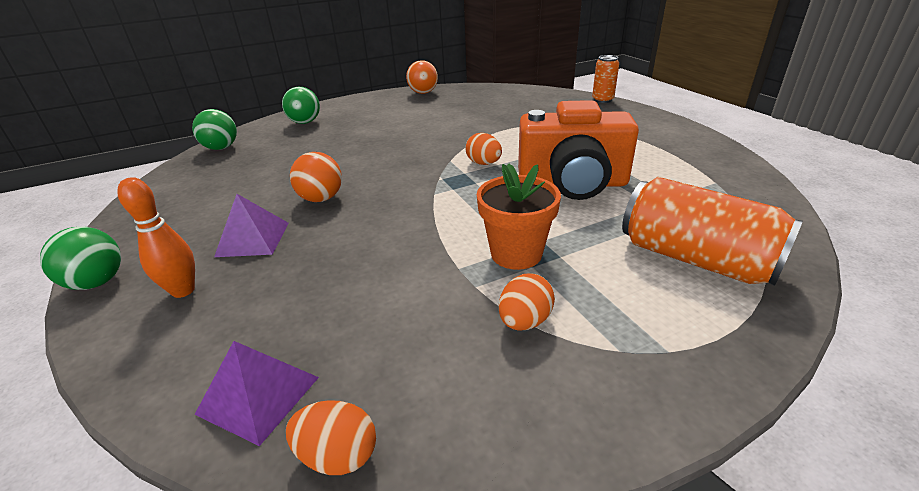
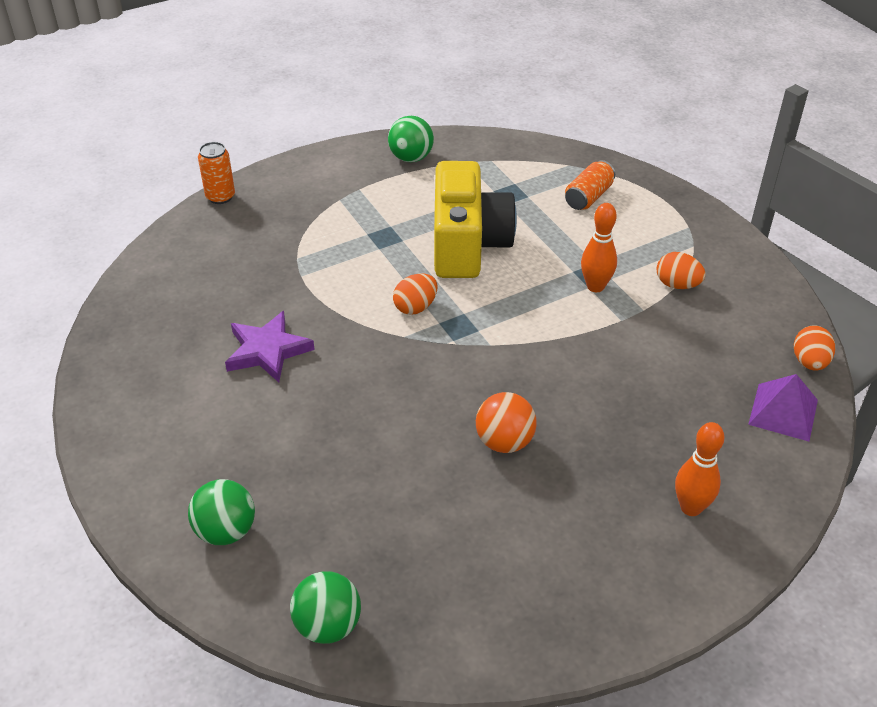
camera: 95 degrees left, 10 degrees up
(97, 282) = (695, 594): green ball -> green ball (411, 158)
(253, 239) = (597, 481): purple pyramid -> none
(423, 93) = (112, 385): orange ball -> none
(443, 122) = (267, 351): none -> purple star
(516, 253) = (595, 286): orange flower pot -> orange bowling pin
(572, 184) = (468, 245): orange camera -> yellow camera
(695, 259) = (588, 197): orange can -> orange can, size x0.54

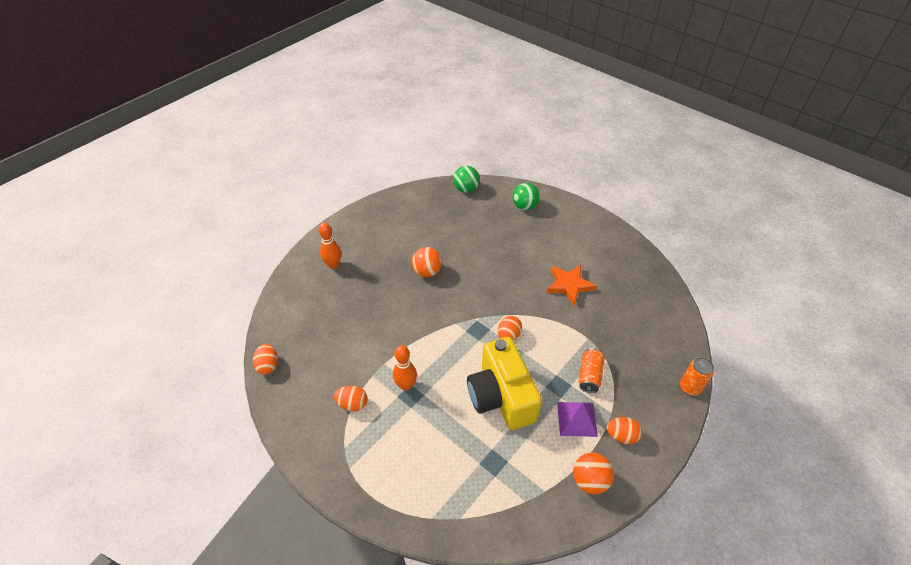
camera: 160 degrees right, 5 degrees up
(267, 351) = (569, 285): purple star -> orange star
(345, 179) = (621, 436): none -> orange egg
(411, 158) = (589, 480): green ball -> orange ball
(588, 197) = (432, 479): orange can -> orange can (589, 375)
(783, 412) = (286, 327): purple pyramid -> purple pyramid (577, 419)

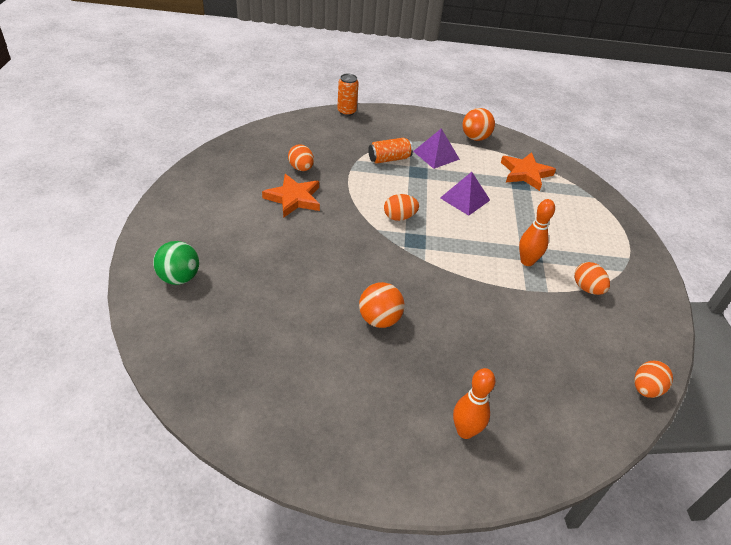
camera: 130 degrees left, 5 degrees down
(466, 189) = (179, 360): green ball -> none
(501, 396) = (465, 199): yellow camera -> purple pyramid
(504, 481) = (525, 173): none -> orange star
(621, 436) = (425, 132): orange egg -> orange egg (301, 168)

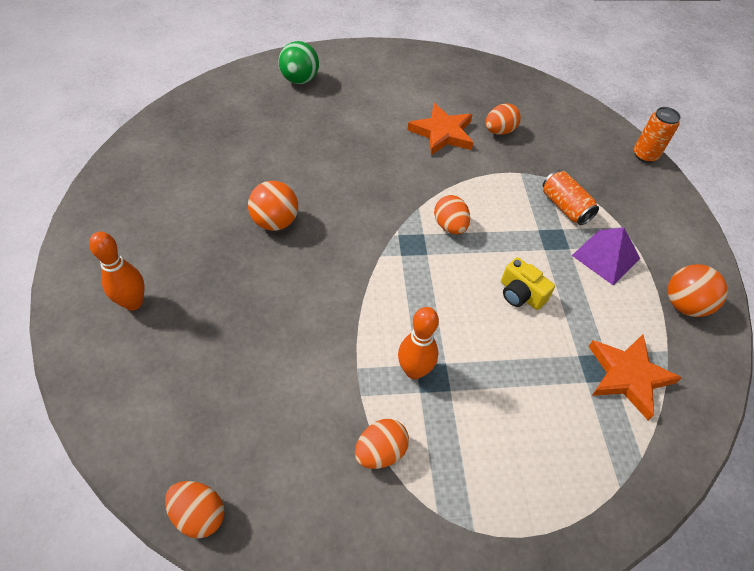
camera: 80 degrees right, 10 degrees up
(465, 199) = (520, 294): purple pyramid -> yellow camera

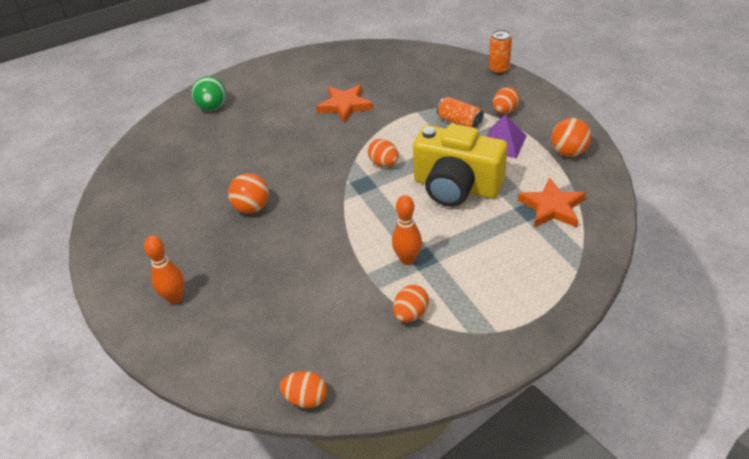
camera: 15 degrees left, 10 degrees down
(499, 131) = (386, 90): orange egg -> orange egg (504, 111)
(520, 294) = (456, 187): yellow camera -> yellow camera, size x2.34

